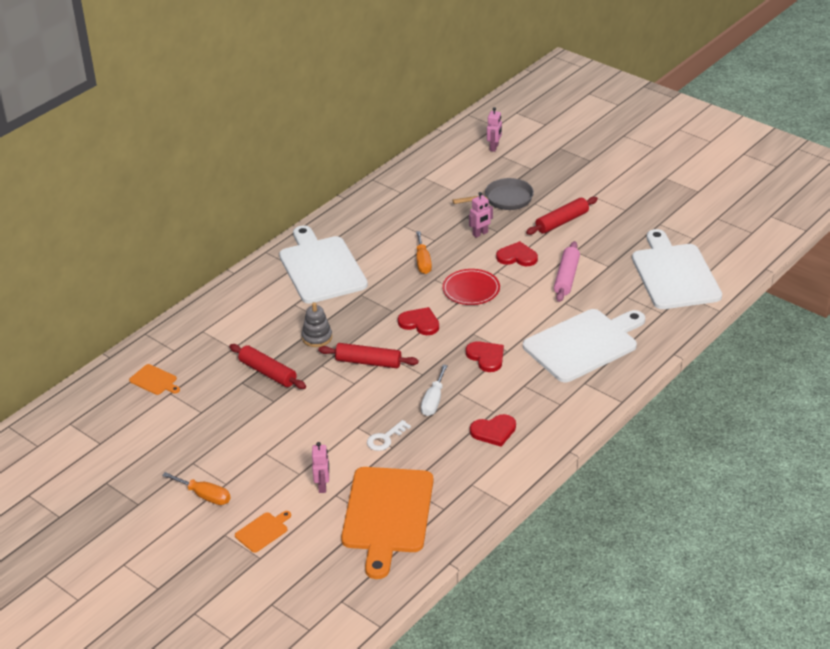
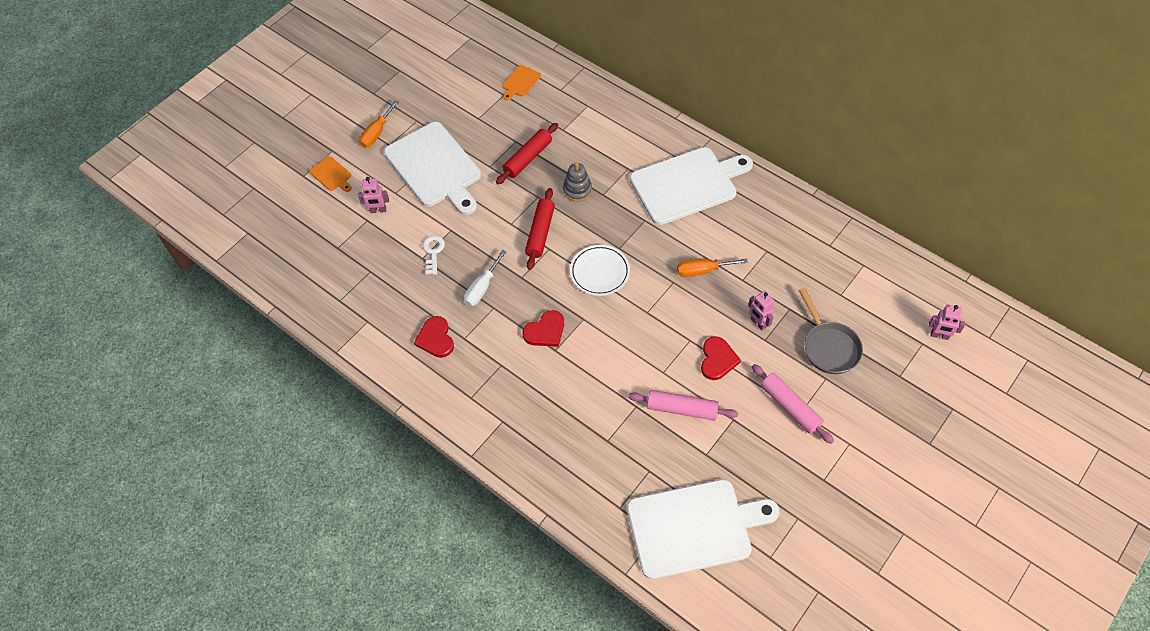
camera: 90 degrees right, 20 degrees up
(385, 439) = (433, 252): white key -> white key turned 45 degrees clockwise
(387, 514) = (338, 258): orange cutting board -> none
(419, 323) = (599, 272): red heart -> white plate
(433, 401) = (482, 288): white screwdriver -> white screwdriver turned 75 degrees counterclockwise
(471, 289) = (656, 316): red plate -> none
(562, 222) = (790, 407): red rolling pin -> pink rolling pin
(584, 344) = (564, 423): white cutting board -> white cutting board (435, 167)

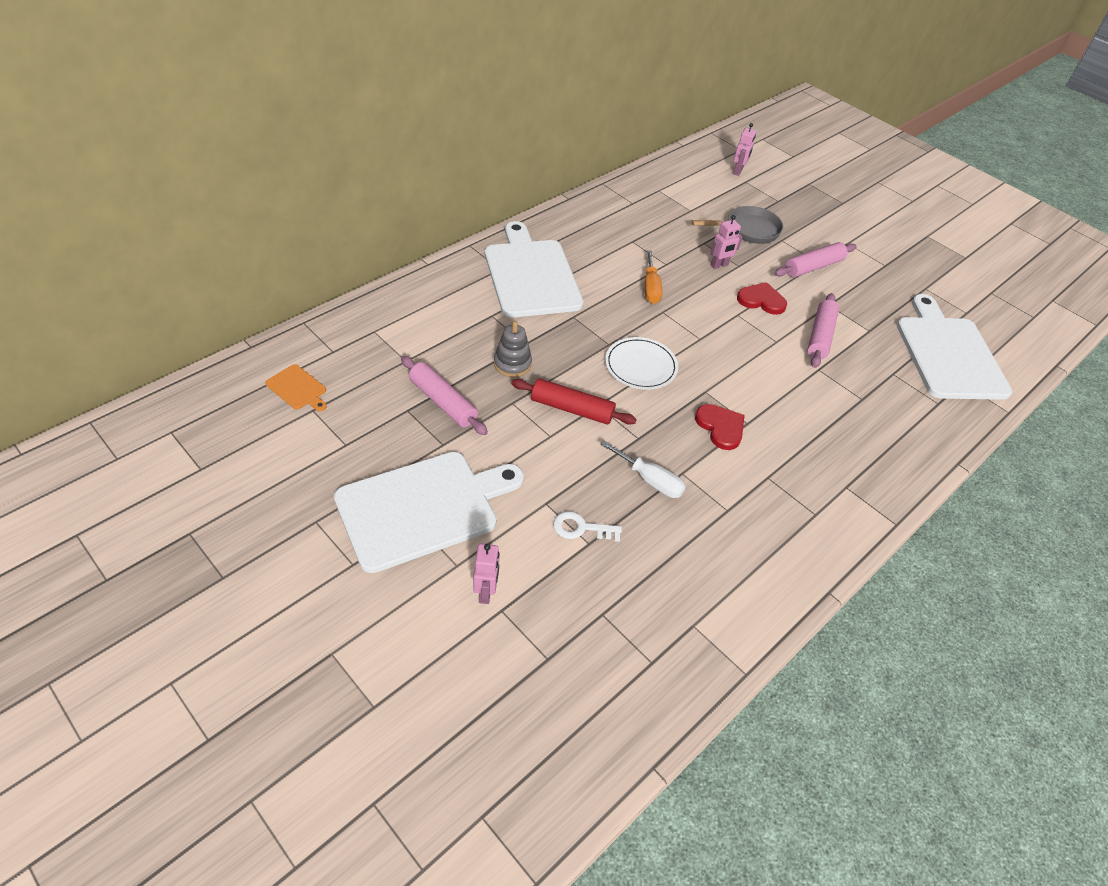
camera: 90 degrees left, 10 degrees down
(331, 175) = (388, 657): orange cutting board -> none
(377, 133) = (319, 579): orange screwdriver -> none
(435, 338) = (727, 542): red heart -> none
(528, 158) = (443, 402): red rolling pin -> pink rolling pin

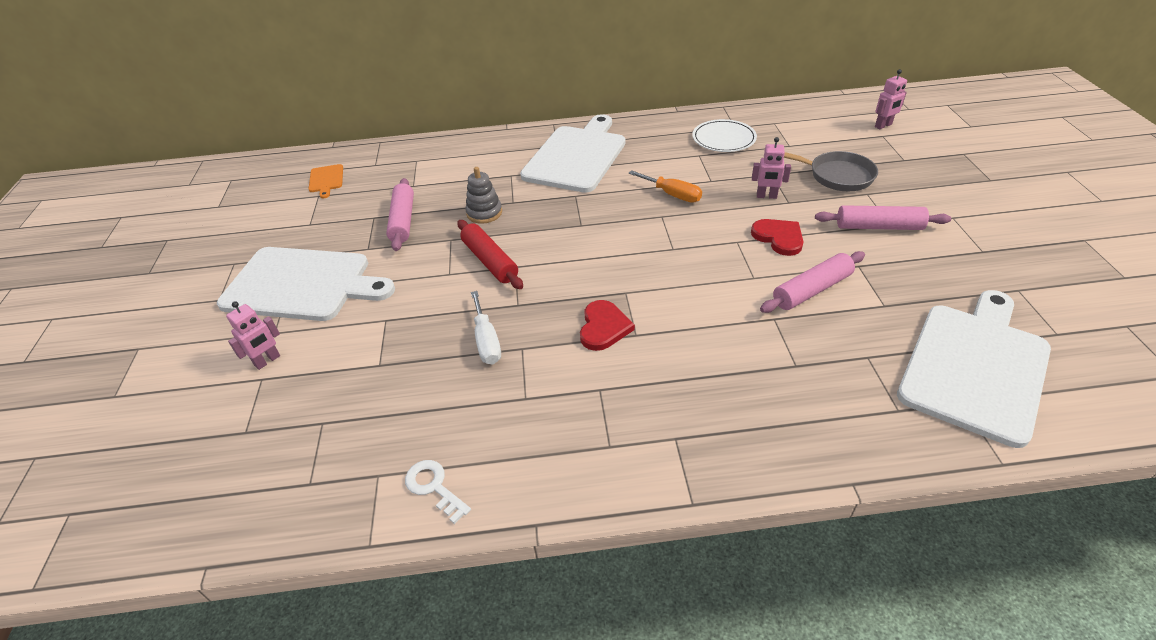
camera: 45 degrees right, 5 degrees down
(581, 528) = (387, 350): white key -> white key (434, 487)
(640, 366) = (588, 251): white plate -> white plate (723, 139)
(650, 288) = (672, 195): orange screwdriver -> orange screwdriver turned 90 degrees counterclockwise

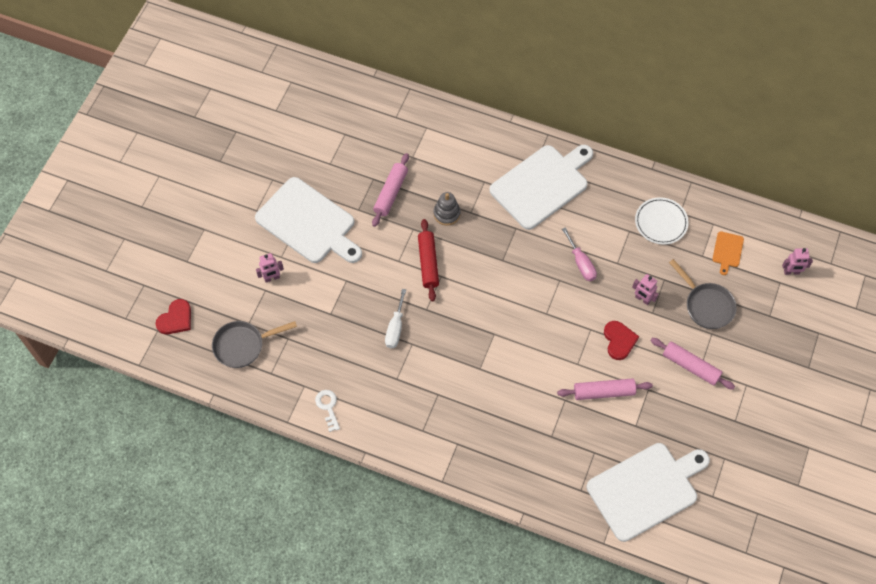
camera: 25 degrees right, 20 degrees up
(244, 466) = (243, 345): none -> grey pan
(326, 180) = (356, 118): orange cutting board -> orange cutting board (727, 251)
(603, 327) = (465, 353): red heart -> red heart (176, 319)
(672, 195) = (581, 263): orange screwdriver -> pink screwdriver

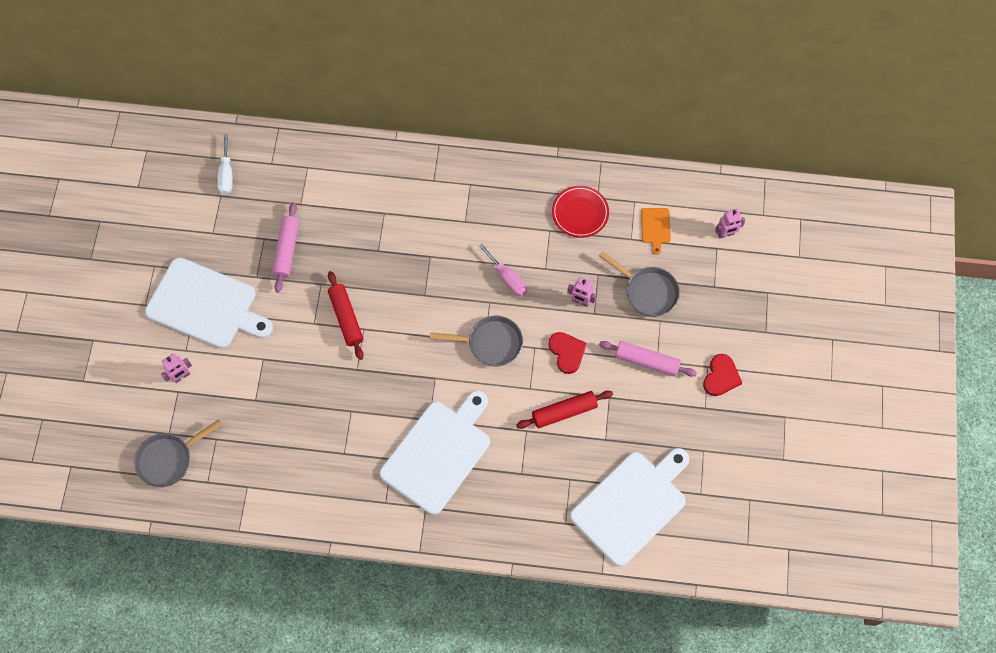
camera: 15 degrees left, 5 degrees up
(176, 319) = (87, 448): red heart -> red heart (721, 376)
(328, 407) = (278, 503): white key -> none
(395, 328) = (329, 398): white screwdriver -> white screwdriver (226, 174)
(446, 214) = (352, 258): grey stacking toy -> none
(542, 185) = (446, 202): white cutting board -> white cutting board (438, 453)
(551, 316) = (490, 343): none -> grey pan
(604, 392) = (564, 412): pink rolling pin -> red rolling pin
(661, 222) = (580, 213): white plate -> red plate

